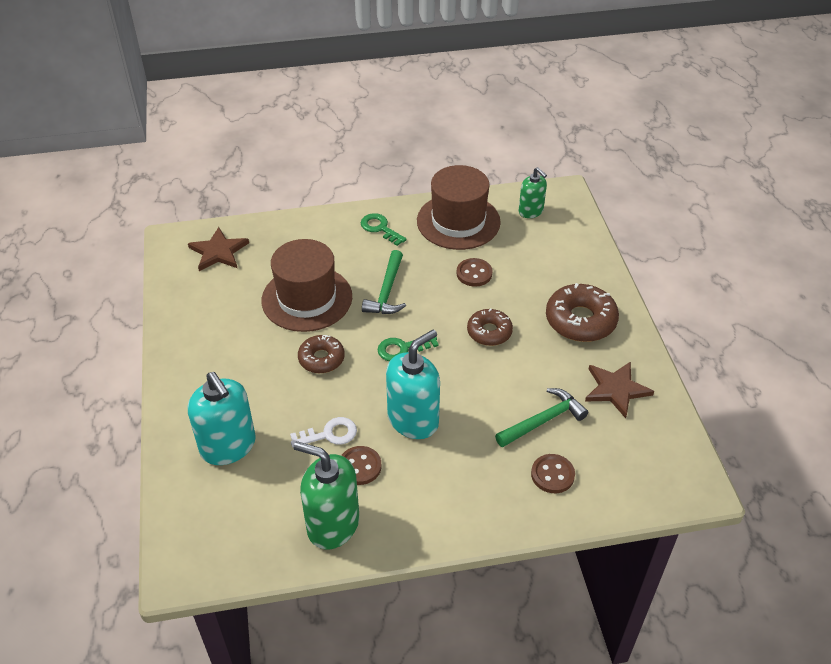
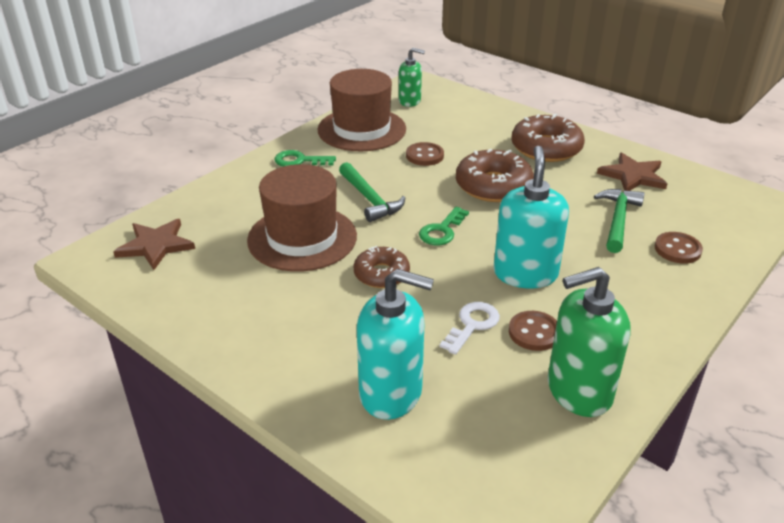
camera: 40 degrees left, 10 degrees down
(489, 332) = (493, 186): brown donut -> brown donut, size x1.60

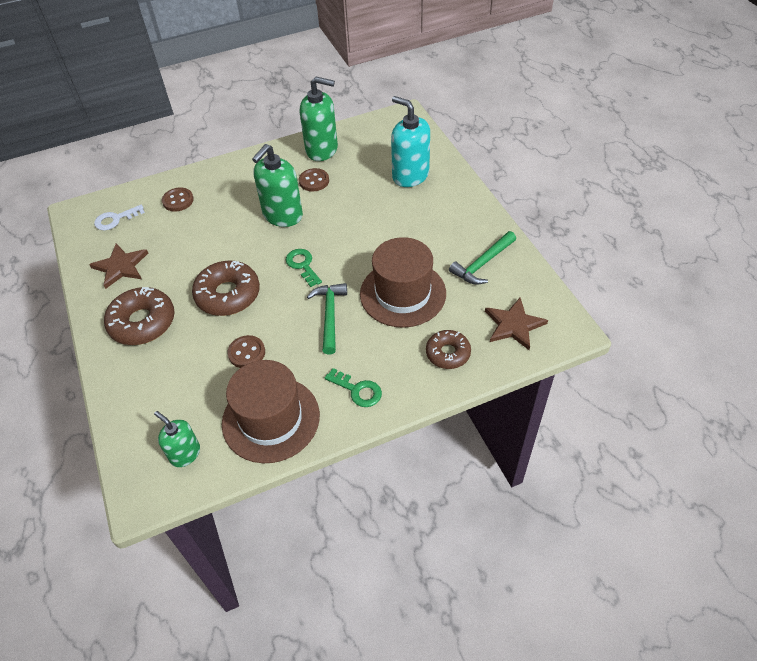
camera: 150 degrees left, 15 degrees up
(381, 274) = (368, 244): brown donut -> brown donut (448, 353)
(442, 231) = (302, 265): green key -> green key turned 90 degrees counterclockwise
(472, 325) = (342, 195): white key -> white key (115, 219)
(525, 273) = (282, 215): turquoise soap dispenser -> green soap dispenser
(618, 220) = (183, 233): green hammer -> green hammer (482, 263)

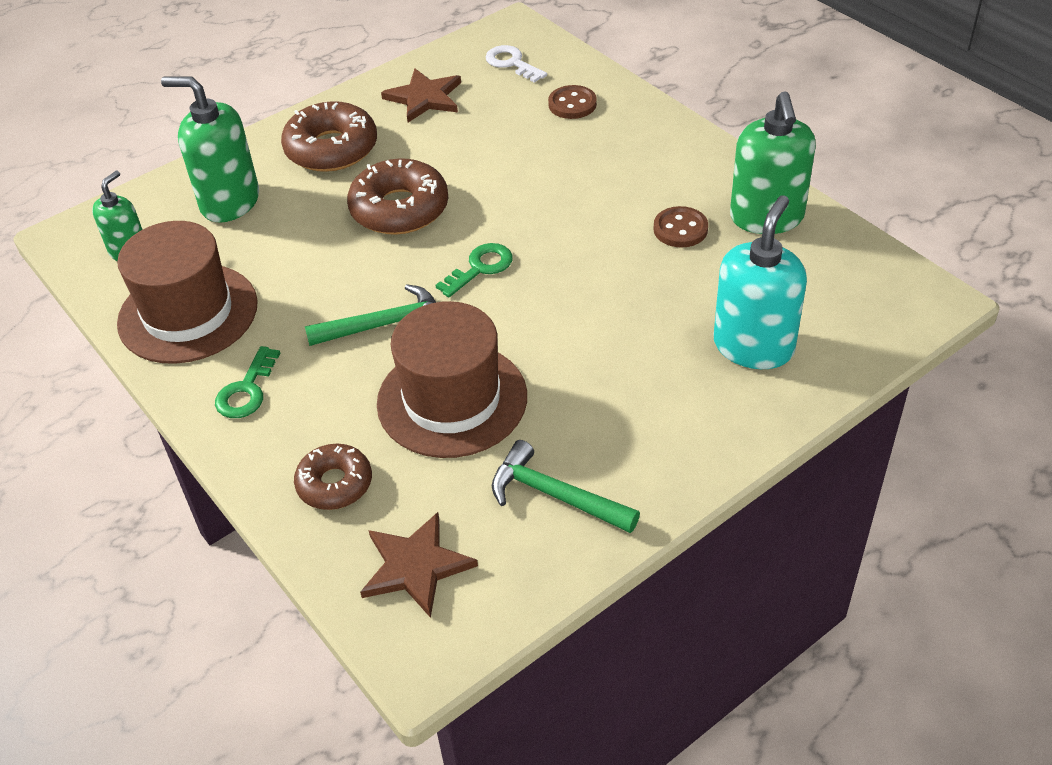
camera: 75 degrees right, 5 degrees down
(246, 353) = (297, 258): brown button -> none
(282, 215) = (583, 216): green soap dispenser -> green soap dispenser (229, 202)

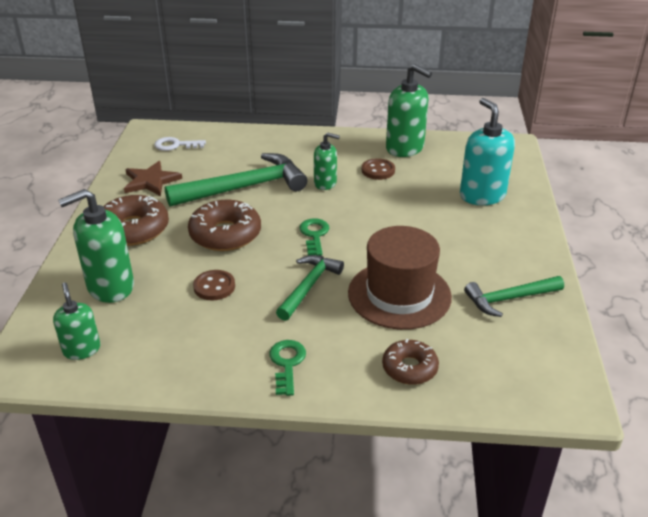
camera: 50 degrees left, 10 degrees down
(188, 313) = (182, 353): brown hat -> none
(246, 390) = (287, 363): green key -> green key turned 150 degrees counterclockwise
(415, 566) = (506, 370): brown star -> none
(499, 161) = (244, 188): none -> green hammer
(572, 104) = (239, 148): brown button -> brown button (214, 286)
(592, 209) = (325, 183): none -> green soap dispenser

